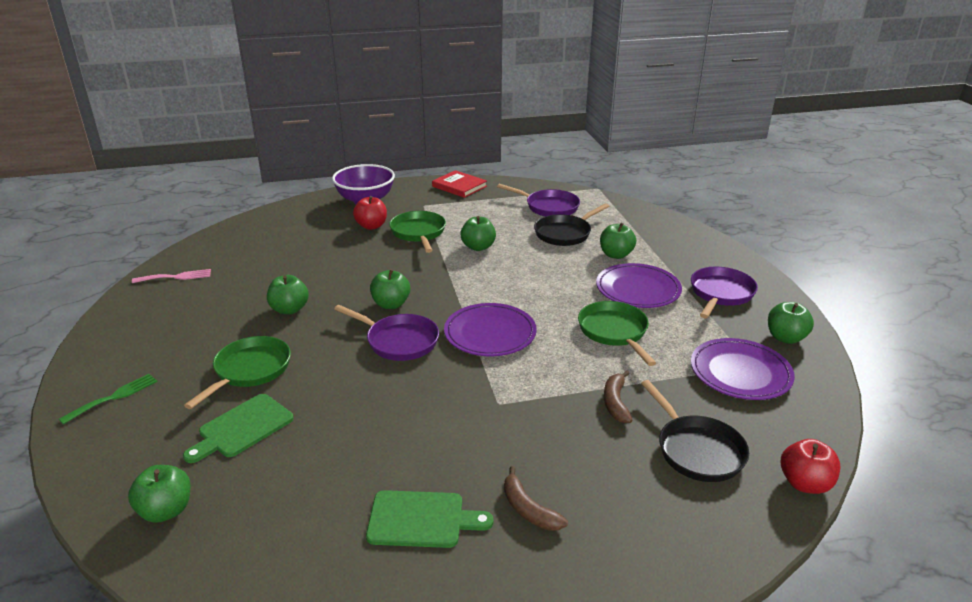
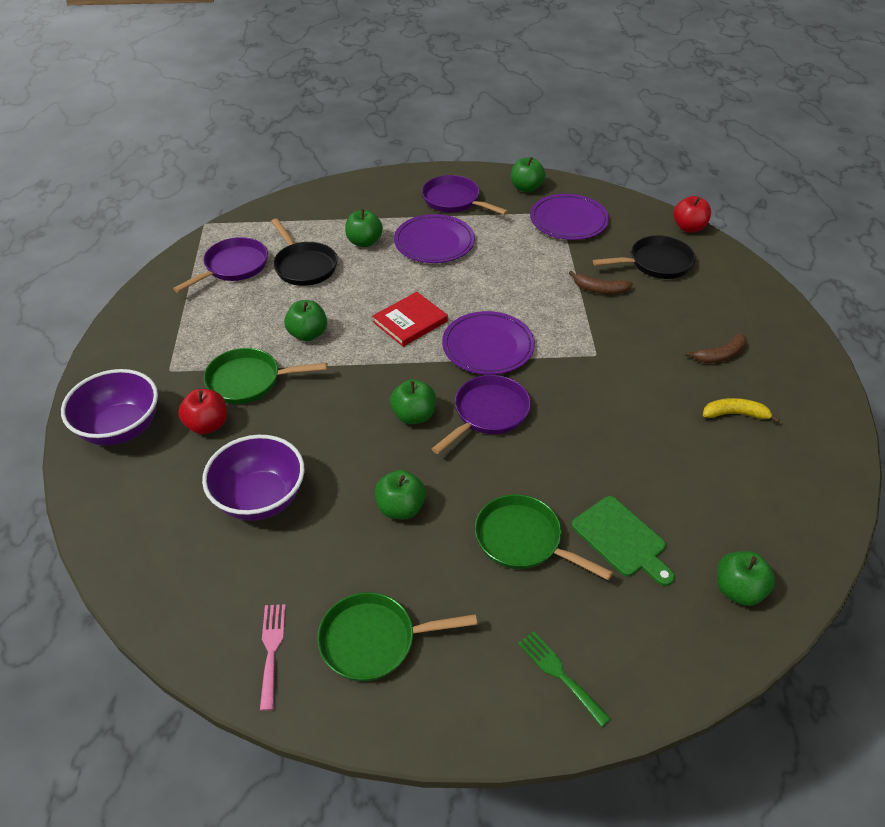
camera: 80 degrees left, 15 degrees up
(302, 254) = (260, 498): none -> purple bowl
(421, 519) = (735, 414): green cutting board -> yellow banana
(459, 186) = (129, 332): red book -> red book (410, 321)
(614, 332) = (500, 270): green pan -> green pan (374, 640)

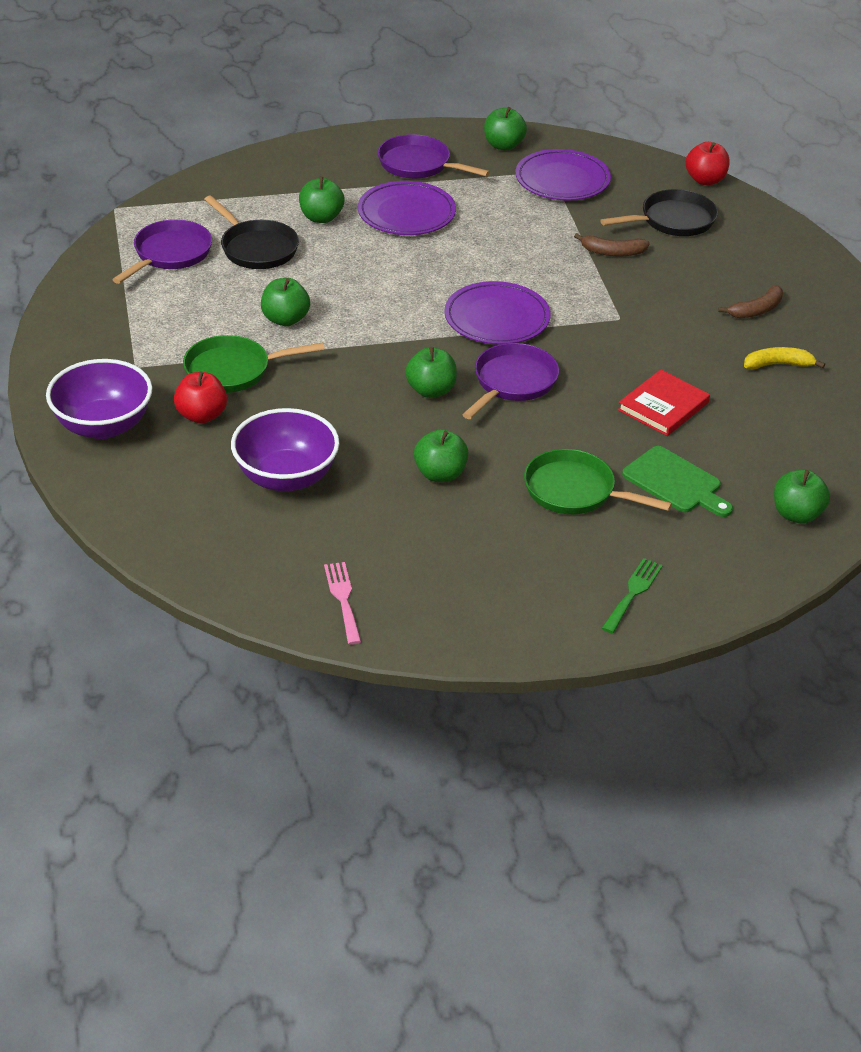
camera: 10 degrees left, 5 degrees down
(374, 640) = (444, 583): green pan -> none
(410, 321) = (401, 299): red book -> red book (663, 406)
(559, 674) = (633, 593): green fork -> green fork turned 75 degrees clockwise

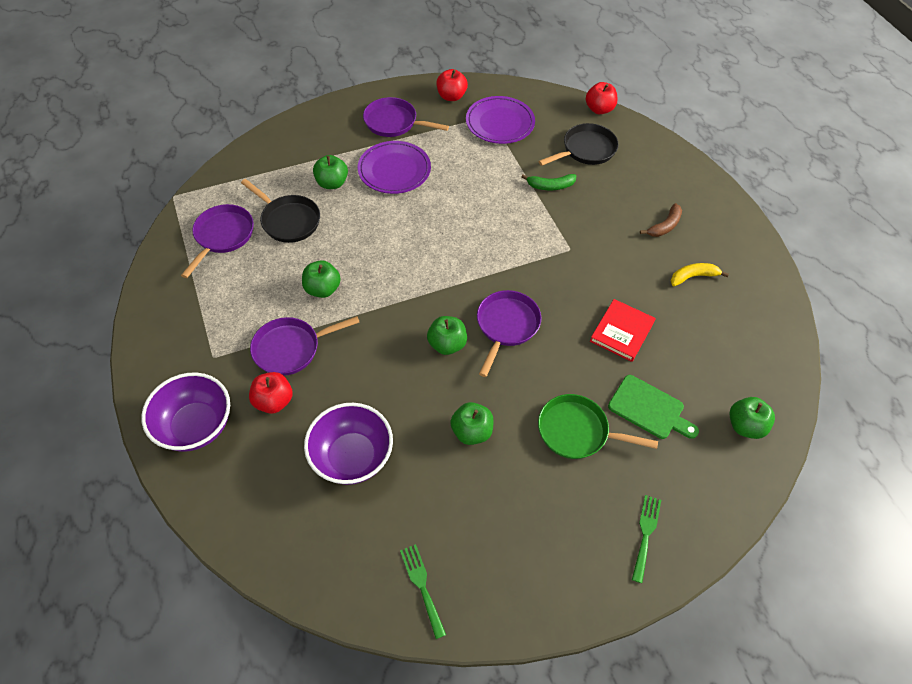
camera: 10 degrees left, 15 degrees up
(233, 370) = (291, 348): green pan -> purple pan
(343, 599) = (422, 586): pink fork -> green fork
(497, 318) = (481, 263): purple plate -> none
(503, 145) = (451, 96): green apple -> red apple
(612, 252) = (550, 186): brown banana -> green banana

